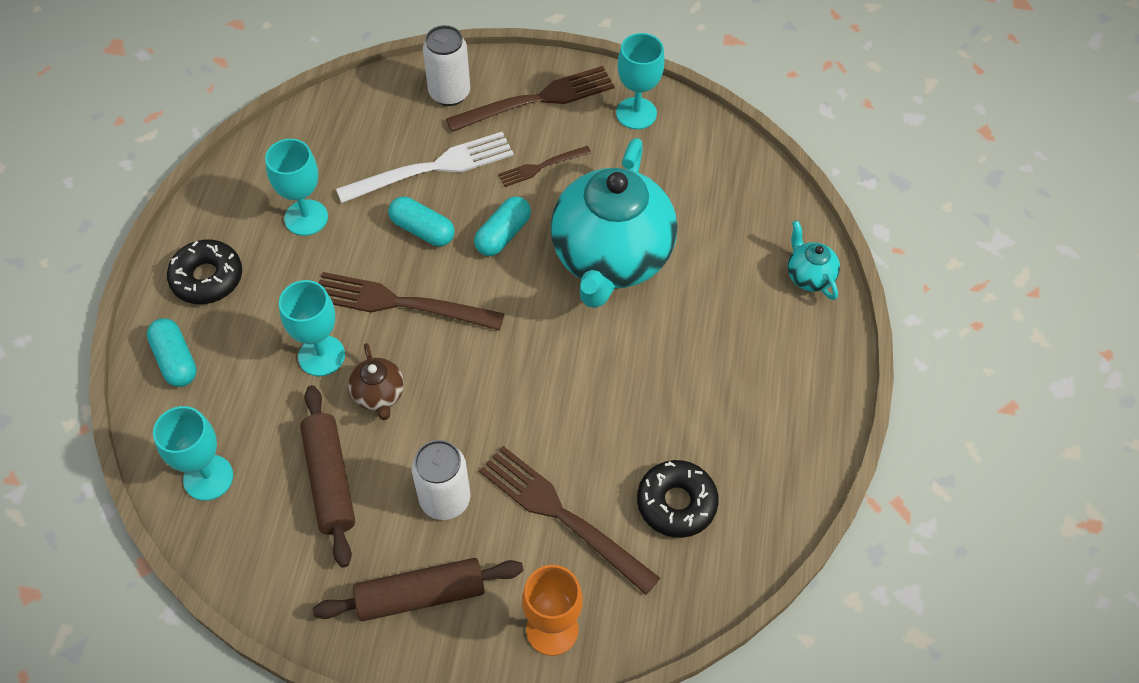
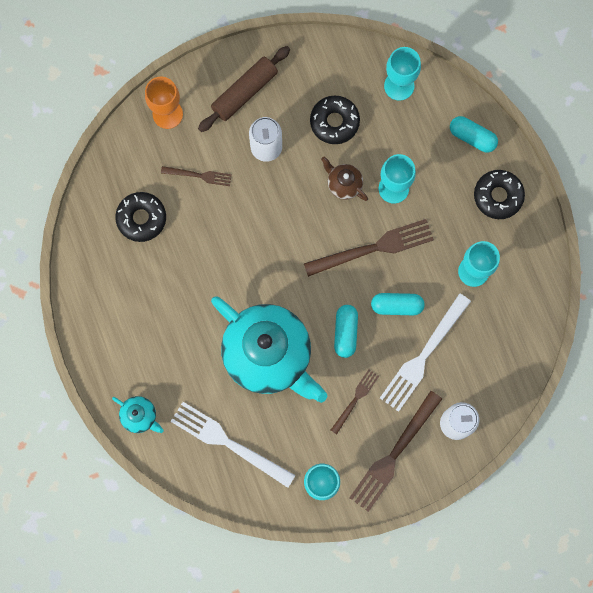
camera: 150 degrees right, 20 degrees up
(330, 480) = (334, 122): brown rolling pin -> black donut
(560, 514) = (200, 175): brown fork -> brown fork, size x0.54
(611, 258) = (269, 355): turquoise teapot -> turquoise teapot turned 150 degrees clockwise
(717, 200) = (227, 442): none -> white fork

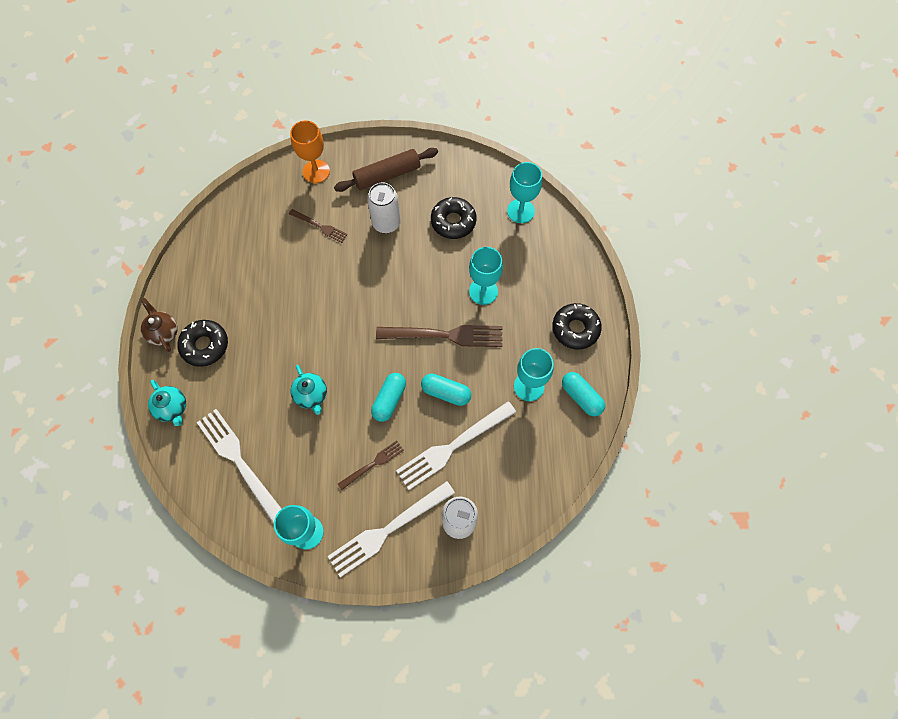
camera: 20 degrees right, 10 degrees down
(141, 218) = (255, 244): black donut -> black donut (205, 345)
(269, 355) = (311, 395): turquoise teapot -> turquoise teapot, size x0.41
(343, 184) = (440, 274): brown teapot -> brown teapot (163, 332)
(393, 455) = (387, 530): brown fork -> white fork
(472, 137) = (570, 272): turquoise capsule -> turquoise capsule (581, 397)

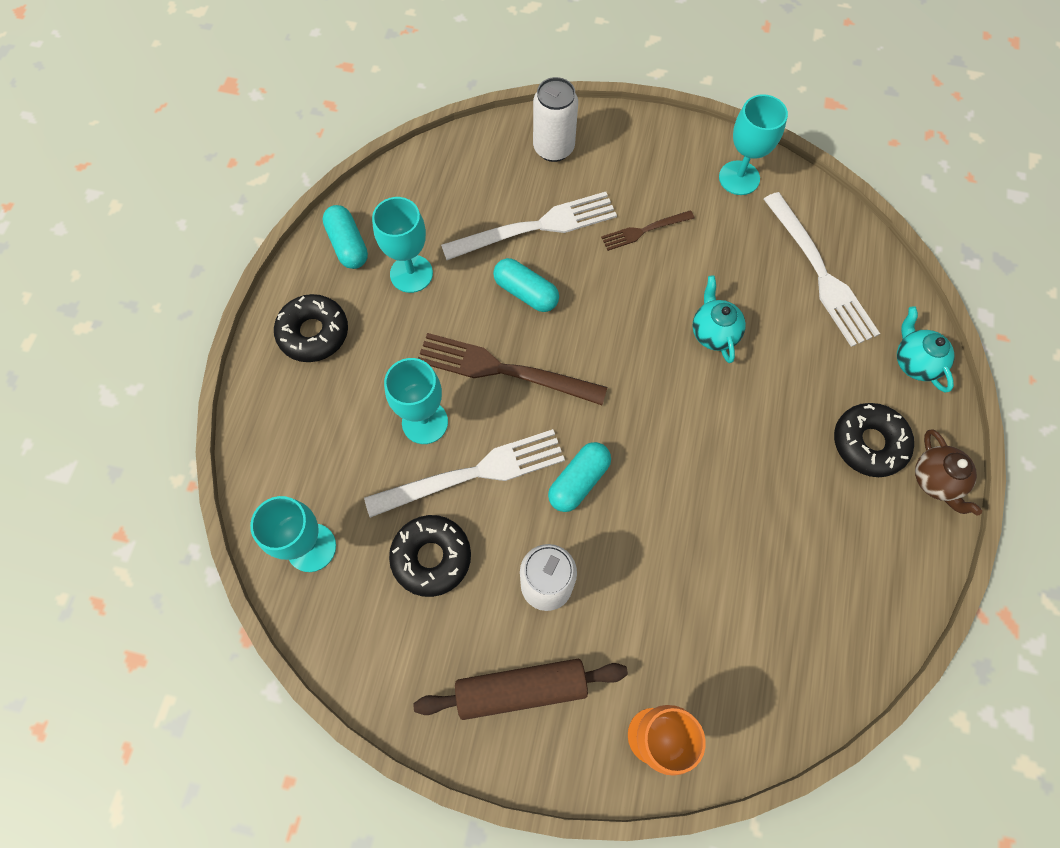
camera: 165 degrees left, 0 degrees up
(320, 226) = (663, 609): brown fork -> none
(387, 530) = (641, 158): white fork -> white fork (475, 472)
(389, 400) = (606, 301): turquoise capsule -> turquoise capsule (578, 481)

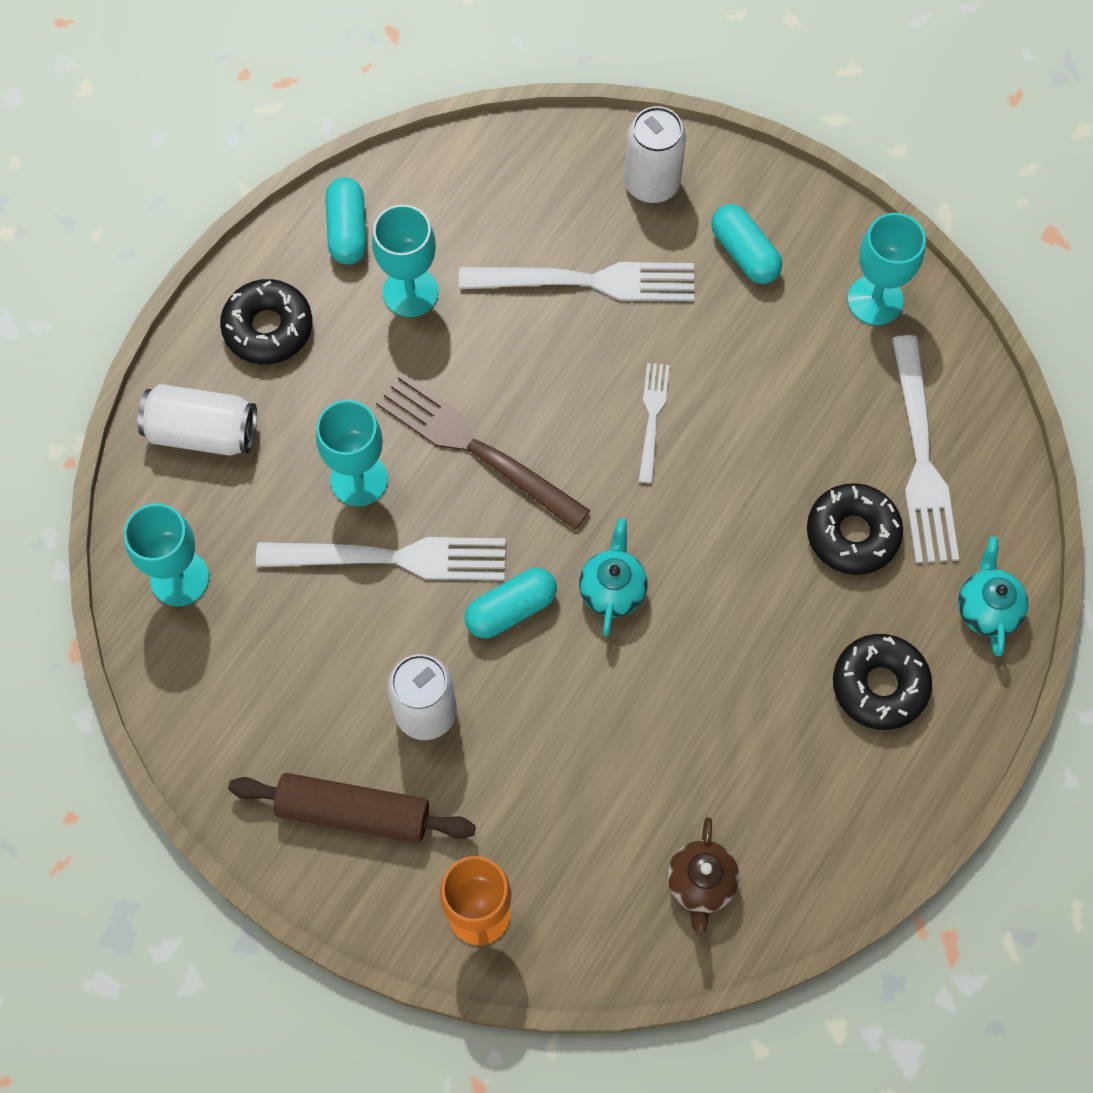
camera: 20 degrees right, 0 degrees up
(290, 427) = (202, 432): none -> white can
(431, 557) = (309, 636): black donut -> black donut (852, 534)
(526, 292) = (540, 361): turquoise capsule -> turquoise capsule (744, 253)
(622, 305) = (652, 416): none -> white fork
(643, 231) = (720, 330): brown fork -> none
(713, 332) = (751, 488): turquoise teapot -> turquoise teapot (612, 590)
(935, 480) = (940, 757): brown teapot -> brown teapot (700, 884)

